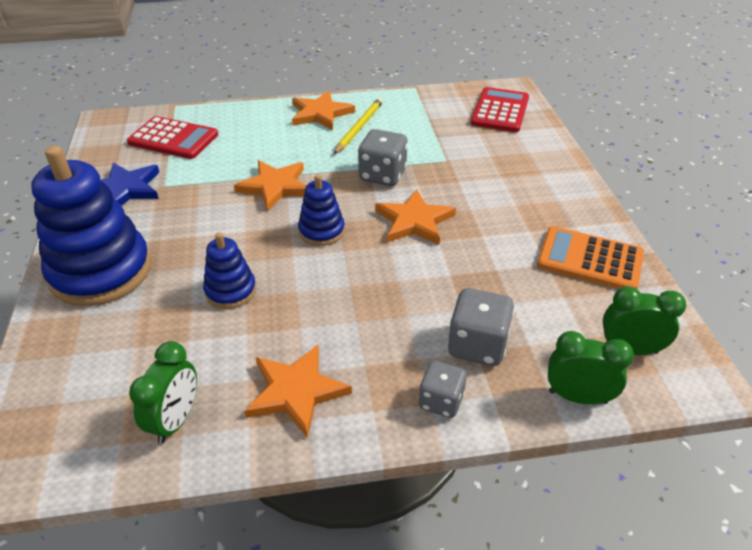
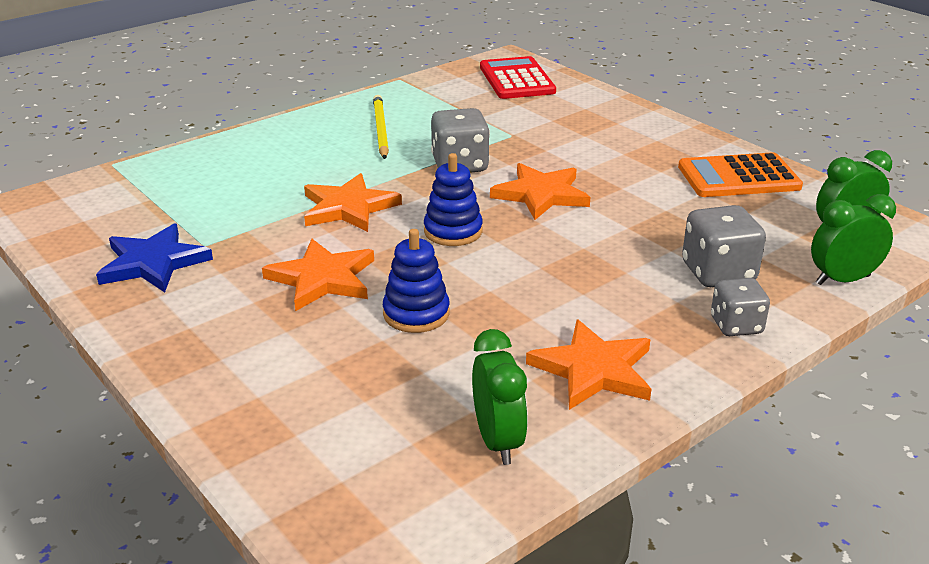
camera: 30 degrees left, 10 degrees down
(101, 272) = (229, 349): blue stacking toy -> none
(173, 139) = (154, 197): red calculator -> none
(320, 113) = (317, 127): orange star -> orange star (322, 279)

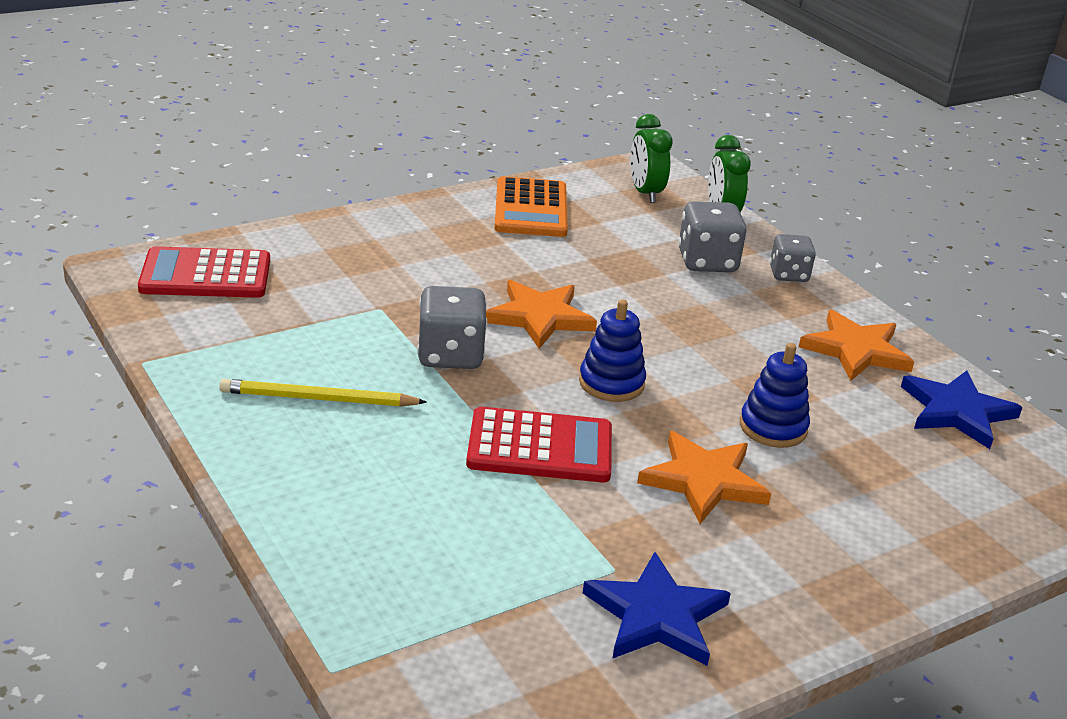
camera: 85 degrees left, 0 degrees up
(348, 207) = (540, 447): orange star -> red calculator
(498, 441) = (957, 412): green clock -> blue star

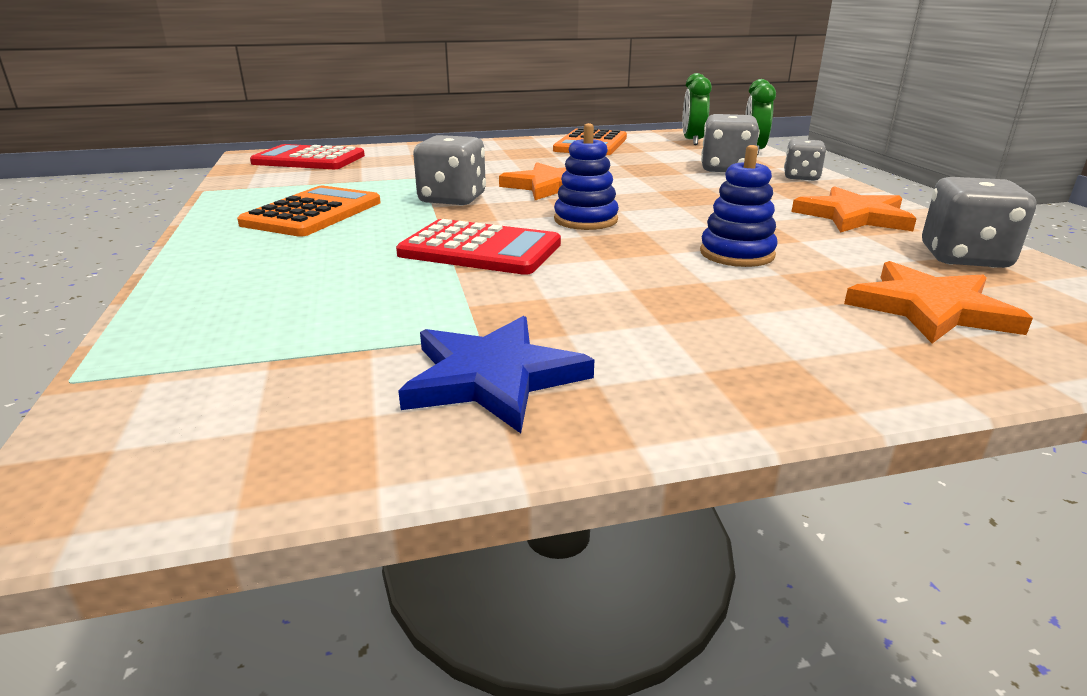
camera: 20 degrees right, 5 degrees down
(318, 399) = (313, 213): yellow pencil -> orange calculator
(703, 481) = (634, 281): orange star -> orange star (930, 309)
(957, 412) = (964, 258): blue star -> grey dice

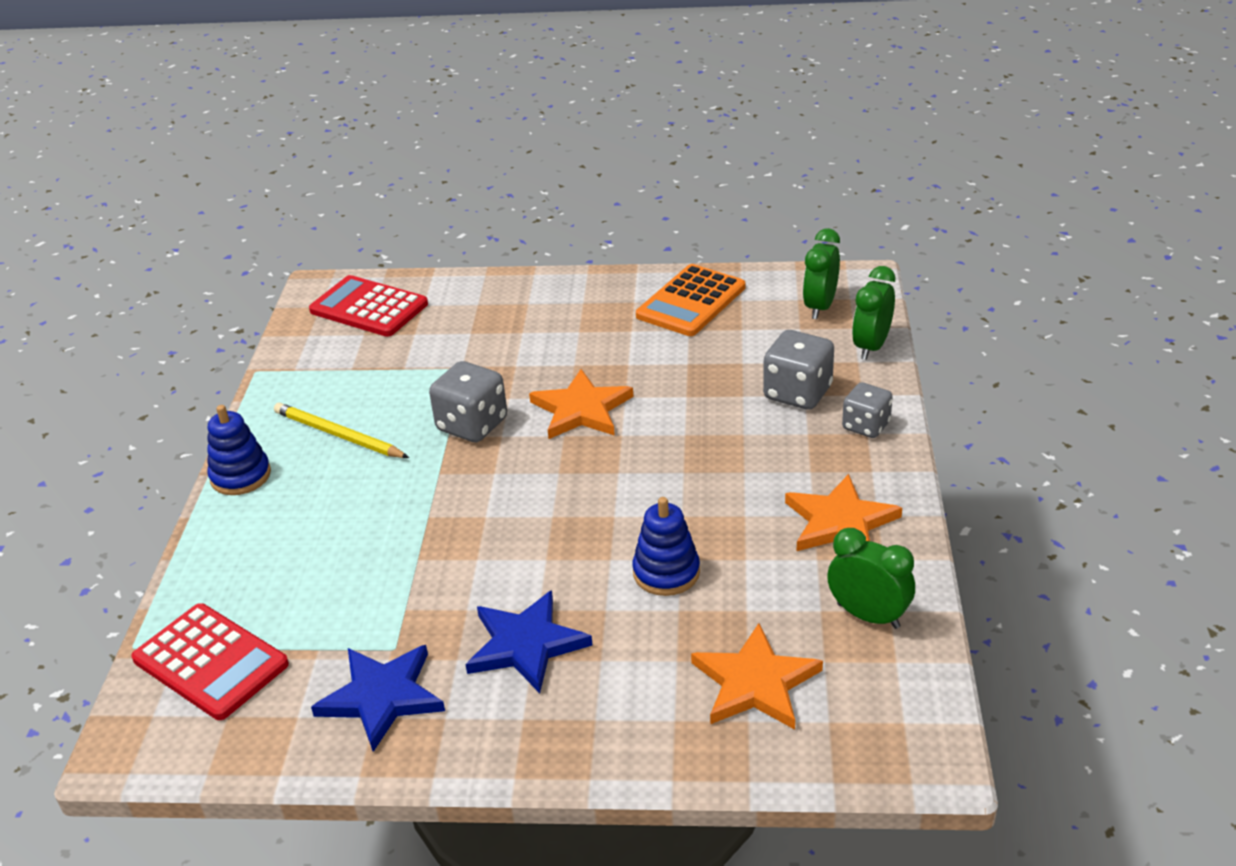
camera: 20 degrees right, 10 degrees up
(313, 213) = (338, 435): orange calculator -> yellow pencil
(480, 249) = (452, 526): red calculator -> red calculator (210, 662)
(585, 220) = (573, 488): blue stacking toy -> blue stacking toy (240, 476)
(642, 313) = (526, 644): none -> blue star
(964, 258) = (868, 615): grey dice -> green clock

